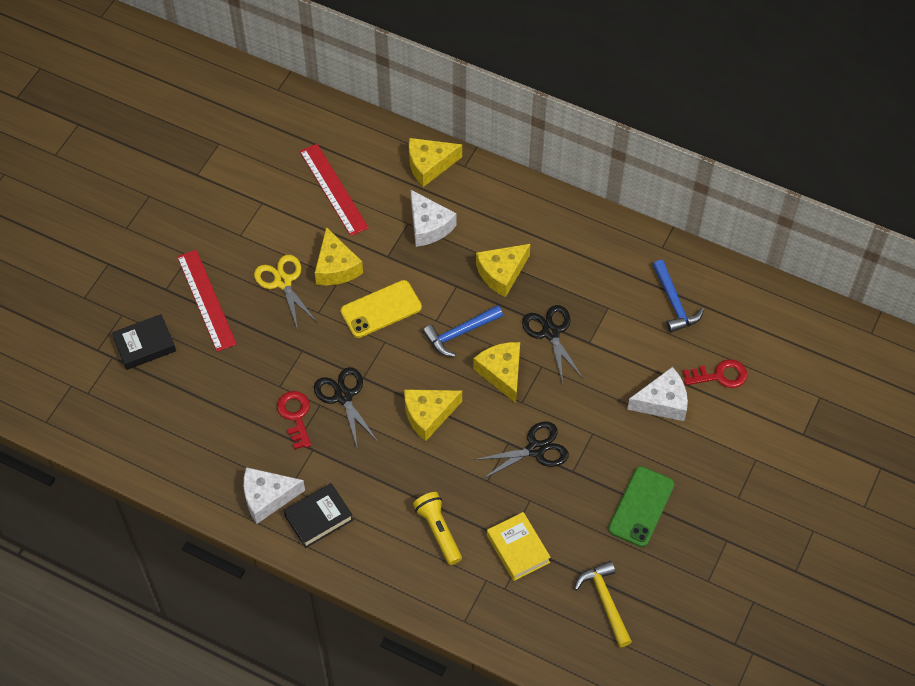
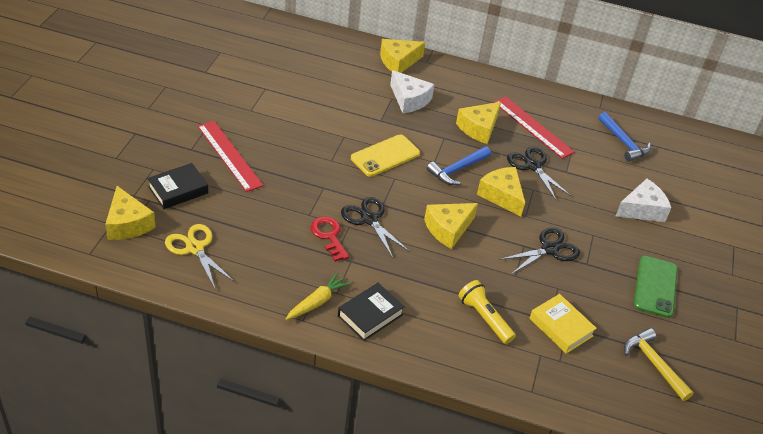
camera: 15 degrees left, 15 degrees down
(267, 497) = (317, 302): white cheese -> yellow carrot
(283, 282) = (295, 140): yellow scissors -> yellow scissors (195, 248)
(333, 189) = (323, 78): red ruler -> red ruler (532, 127)
(336, 267) = (339, 129): yellow cheese -> yellow cheese (128, 224)
(720, 375) = (680, 189): red key -> none

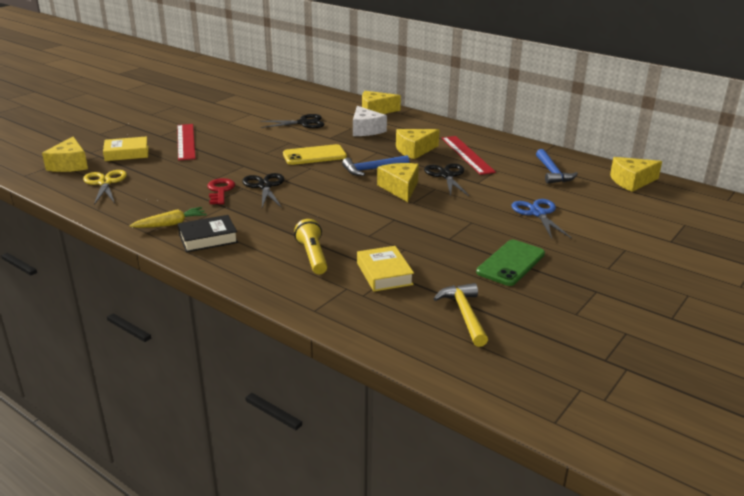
camera: 25 degrees right, 15 degrees down
(178, 190) = (127, 153): black book -> yellow book
(448, 229) = (330, 200): yellow cheese -> yellow cheese (631, 181)
(549, 249) = (418, 224): black scissors -> black scissors (303, 123)
(642, 209) = (538, 213): white cheese -> blue scissors

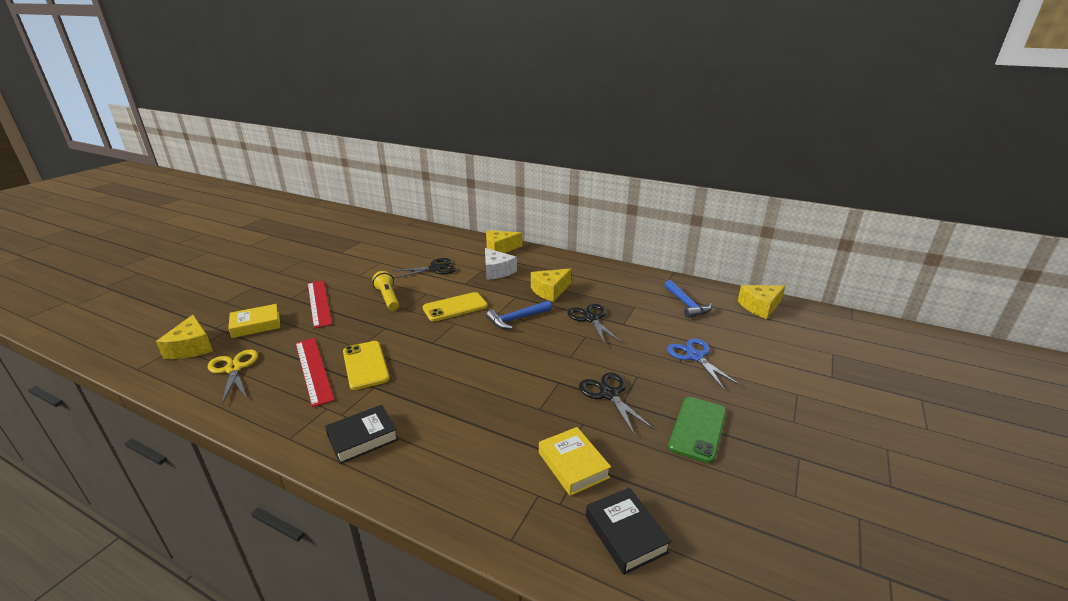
camera: 10 degrees left, 0 degrees up
(171, 224) = (316, 421): yellow carrot -> none
(220, 191) = (365, 365): red key -> yellow phone
(265, 186) = (412, 353): black scissors -> black scissors (609, 394)
(313, 256) = (487, 449): yellow flashlight -> yellow flashlight (388, 298)
(400, 188) = (551, 340): yellow cheese -> none
(411, 318) = (625, 534): none -> black book
(464, 314) = (681, 517): yellow hammer -> none
(467, 154) = (600, 291): red ruler -> red ruler (313, 370)

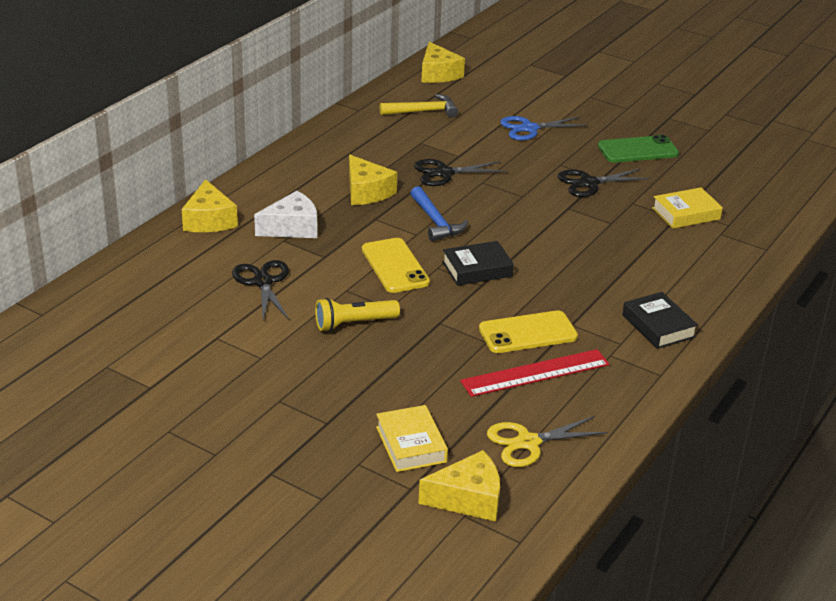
camera: 85 degrees left, 5 degrees up
(319, 303) = (352, 390): red ruler -> none
(625, 534) = (754, 201): black book -> black book (477, 269)
(686, 304) = (423, 111): blue hammer -> yellow hammer
(697, 429) = (638, 150): green phone -> green phone turned 45 degrees counterclockwise

